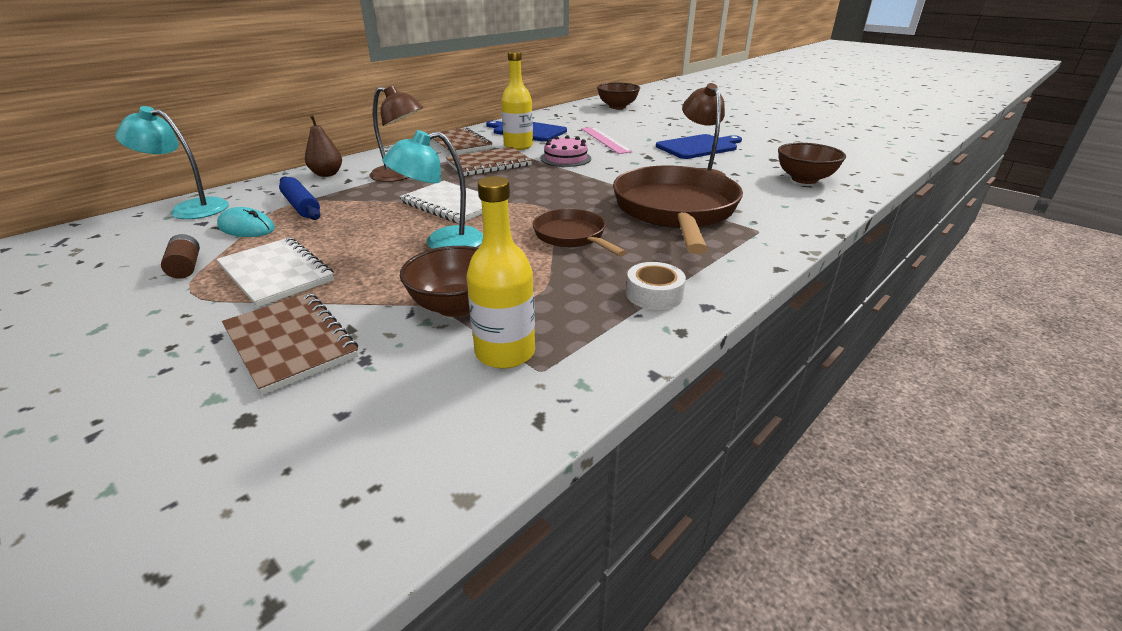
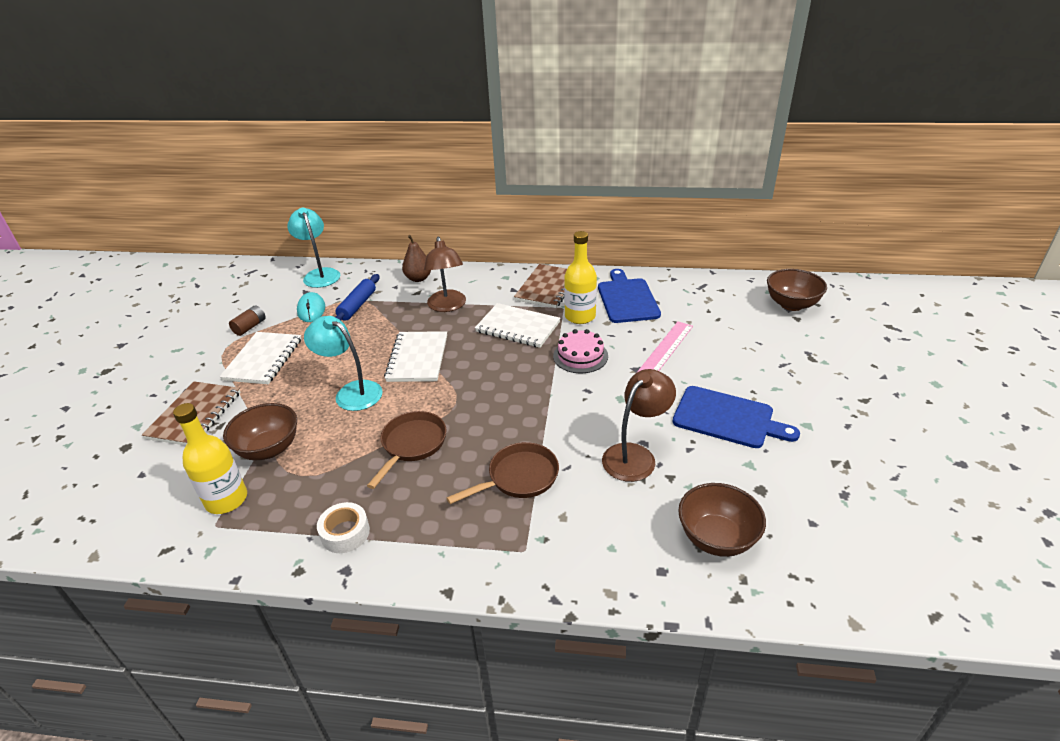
camera: 55 degrees right, 5 degrees up
(489, 164) = (518, 327): brown notebook -> white notebook
(675, 211) = (519, 477): brown pan -> brown pan, size x0.52

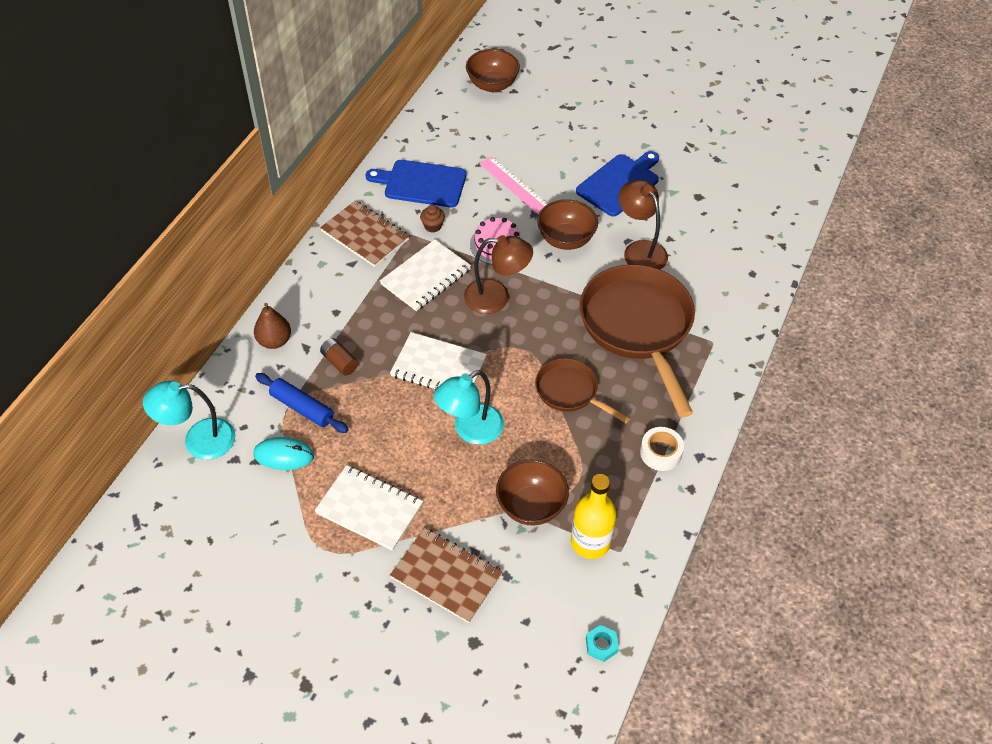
camera: 75 degrees left, 15 degrees up
(104, 534) = (601, 645): none -> turquoise nut
(250, 327) = (288, 522): brown battery -> brown battery (339, 362)
(448, 306) = (353, 325): brown lamp -> brown lamp (496, 297)
(519, 477) = (638, 327): brown pan -> brown pan, size x1.91
(580, 316) = (433, 226): yellow bottle -> brown cupcake
(716, 538) = (733, 236): brown bowl -> brown bowl (566, 239)

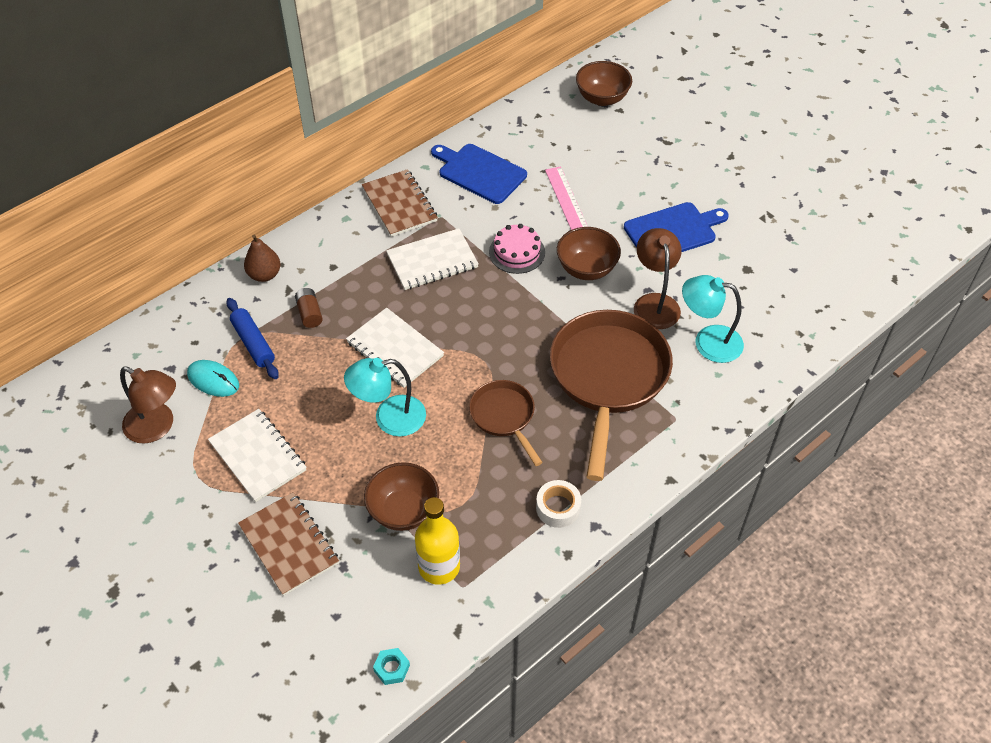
camera: 25 degrees right, 0 degrees up
(198, 440) = (151, 340): turquoise lamp -> turquoise lamp (708, 342)
(433, 226) = (466, 216): brown cupcake -> none
(496, 297) = (487, 302): brown lamp -> brown lamp (157, 427)

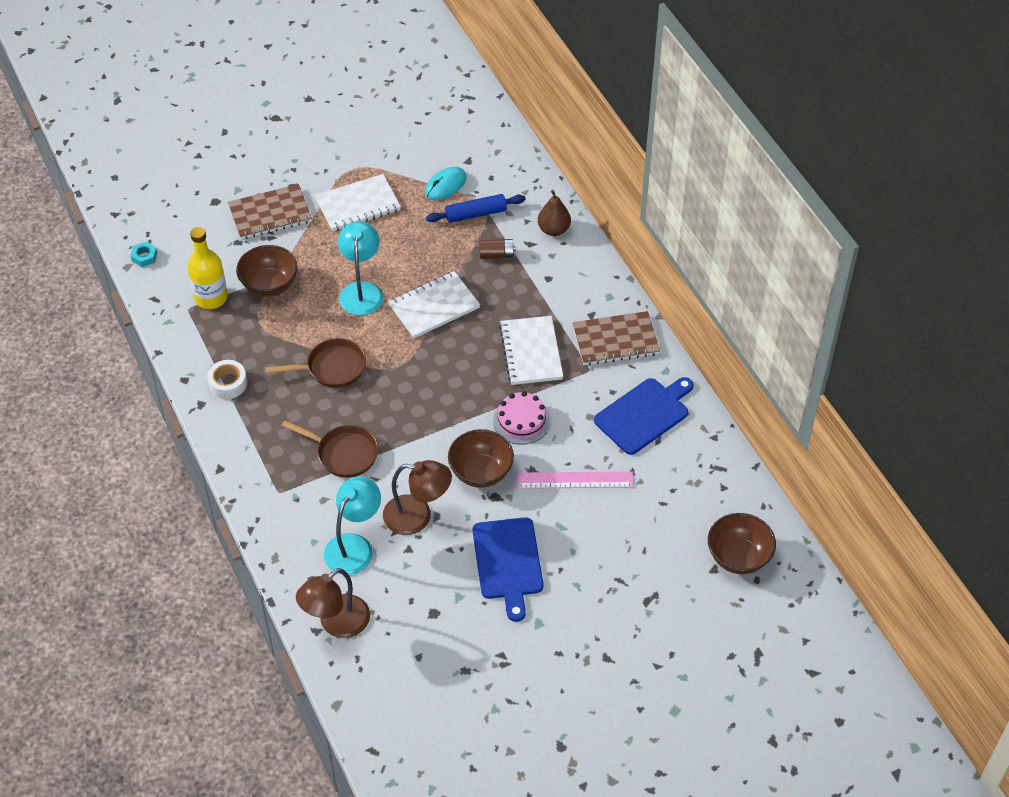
camera: 105 degrees right, 0 degrees up
(157, 427) = (410, 149): brown lamp -> brown lamp (336, 624)
(608, 377) = (343, 453): brown pan -> brown pan, size x0.52

